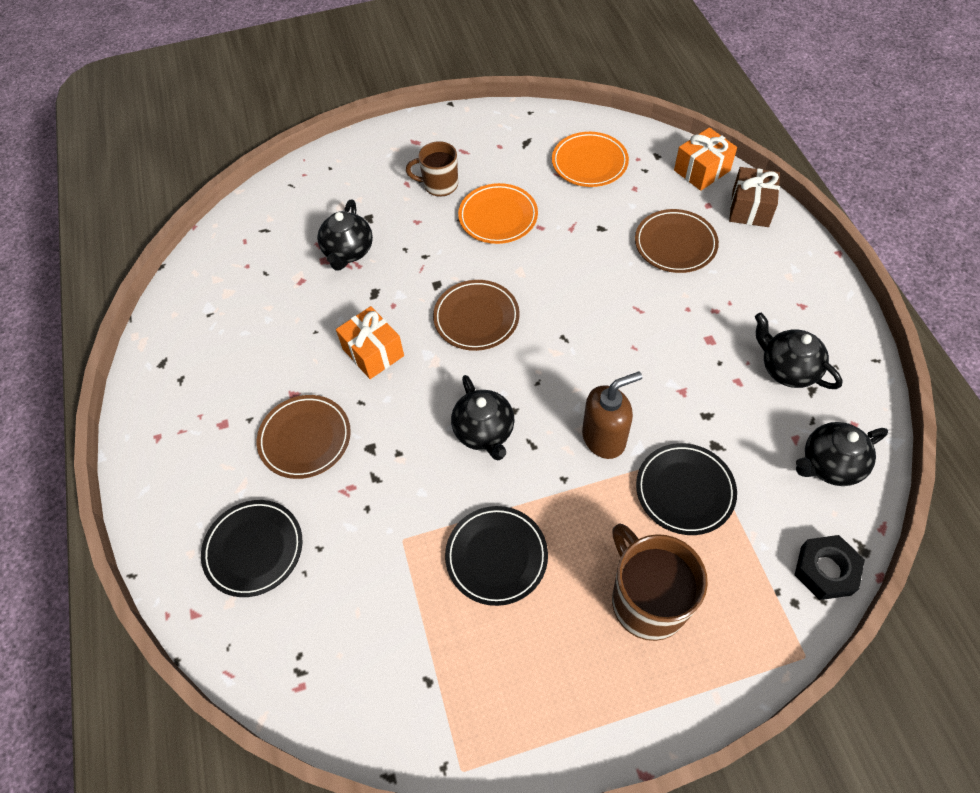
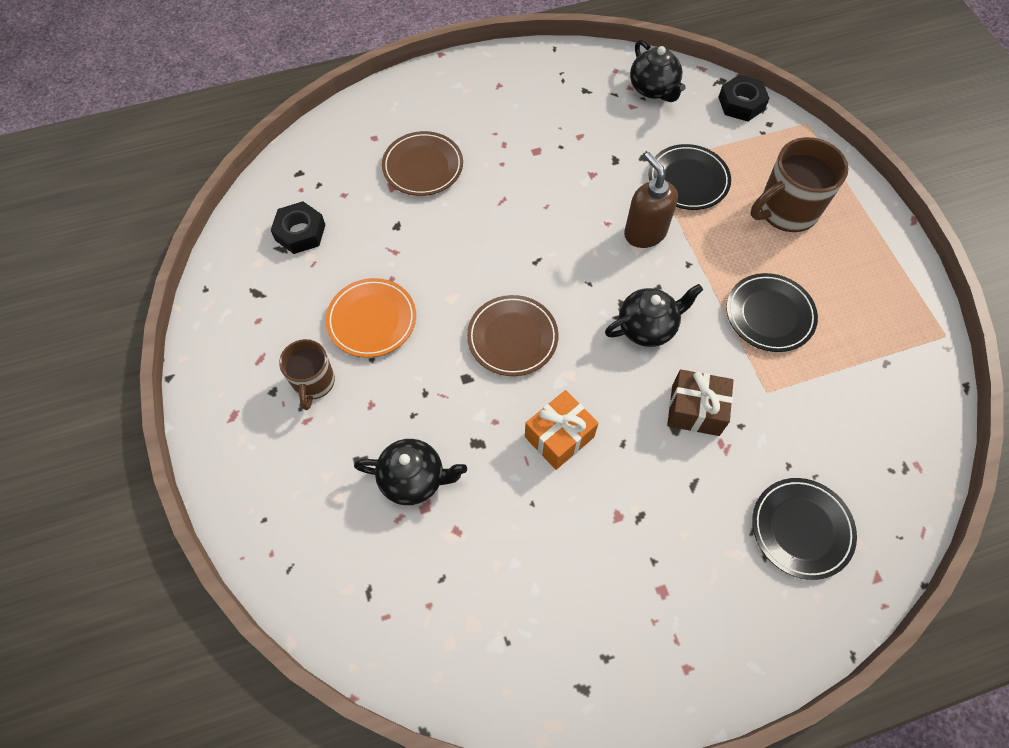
camera: 95 degrees left, 5 degrees up
(305, 438) = (672, 495): brown plate -> none
(589, 163) = (300, 232): orange plate -> black nut
(702, 170) = (326, 138): orange gift -> none
(750, 208) = (382, 107): brown gift -> brown gift (695, 410)
(787, 369) = (565, 103): black teapot -> none

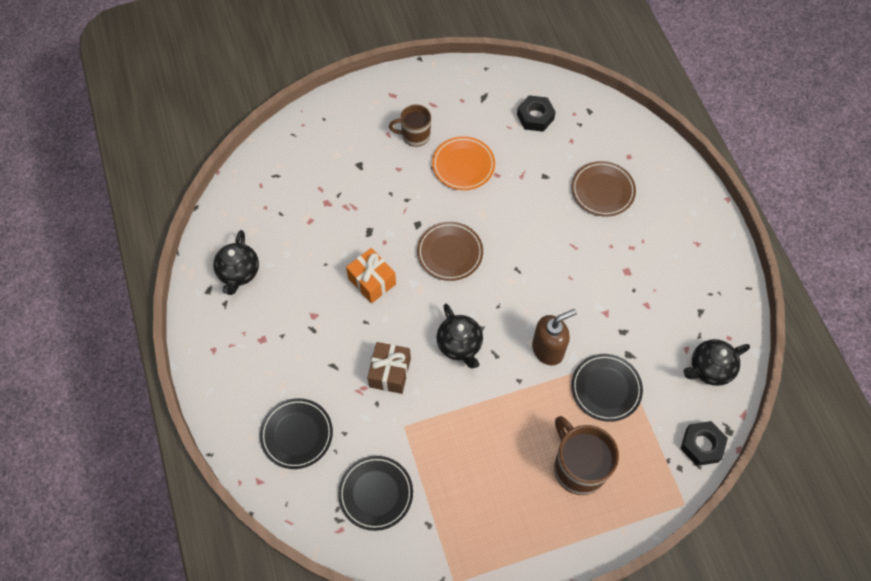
camera: 90 degrees right, 0 degrees up
(413, 479) = (345, 195): black teapot -> black teapot (239, 272)
(769, 315) = (472, 438): black plate -> black plate (376, 493)

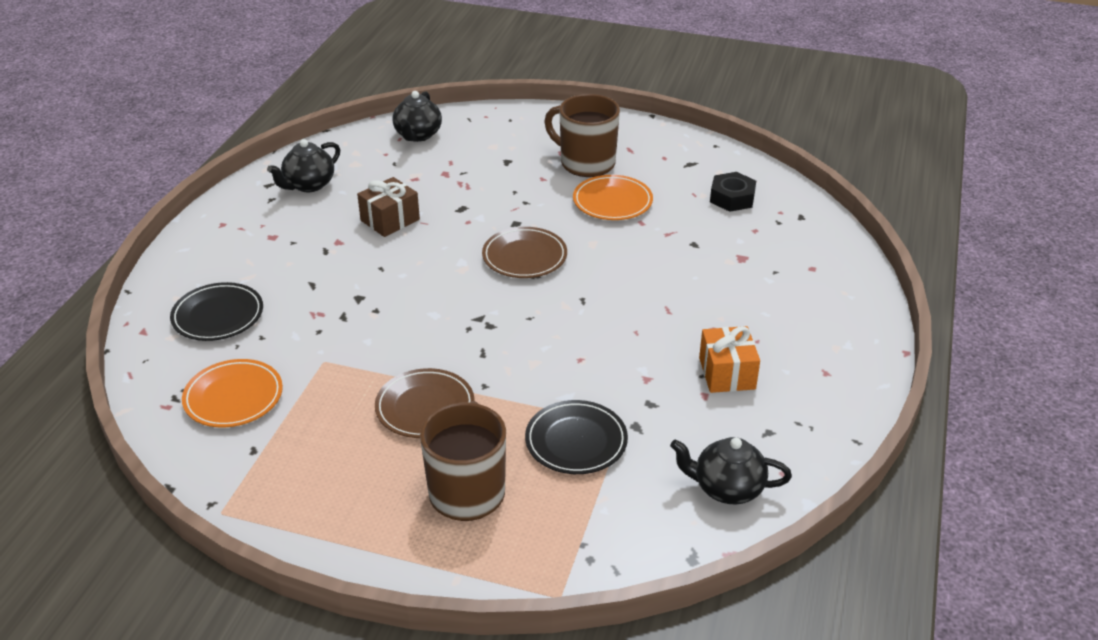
camera: 35 degrees right, 25 degrees down
(372, 281) = (422, 243): orange gift -> orange gift (727, 373)
(376, 493) = (233, 397): black plate -> orange plate
(390, 372) = (359, 315): brown gift -> brown gift (390, 220)
(415, 136) = (586, 163): brown mug -> brown mug, size x1.59
(459, 345) = (454, 328): black teapot -> black teapot (418, 135)
(548, 349) = (545, 376): brown soap dispenser -> none
(602, 191) = (750, 281): brown plate -> brown plate (425, 407)
(702, 445) = (641, 553): black nut -> none

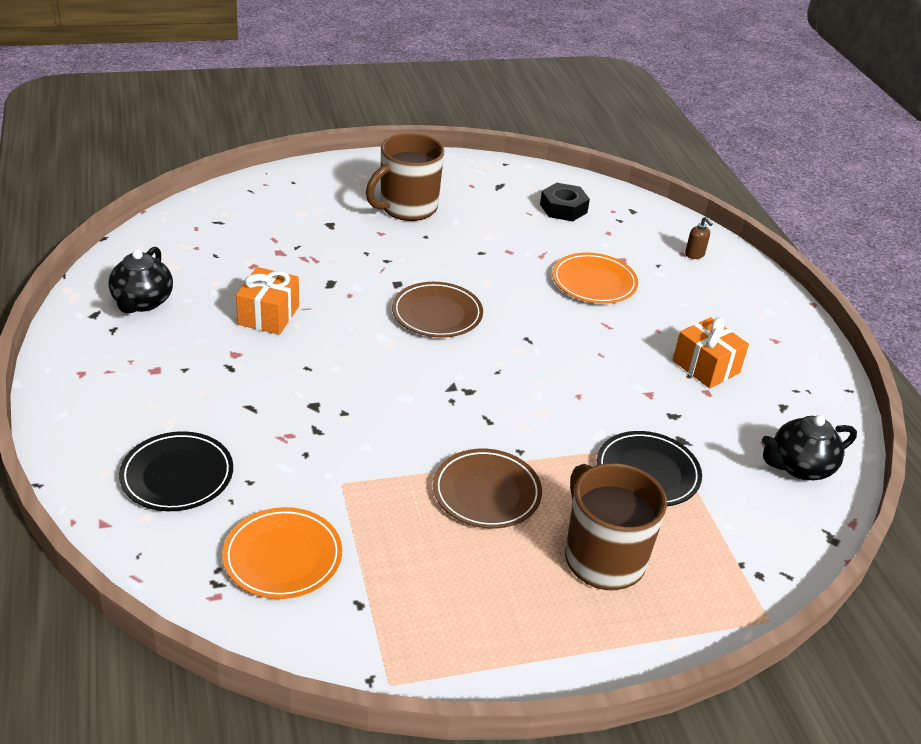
camera: 35 degrees left, 0 degrees up
(390, 220) = (268, 315): brown gift -> orange gift
(418, 135) = (212, 219): black teapot -> none
(586, 163) = (407, 208): brown mug -> brown mug turned 45 degrees counterclockwise
(612, 202) = (466, 239): orange plate -> orange plate (594, 282)
(824, 272) = (694, 254): none -> brown soap dispenser

